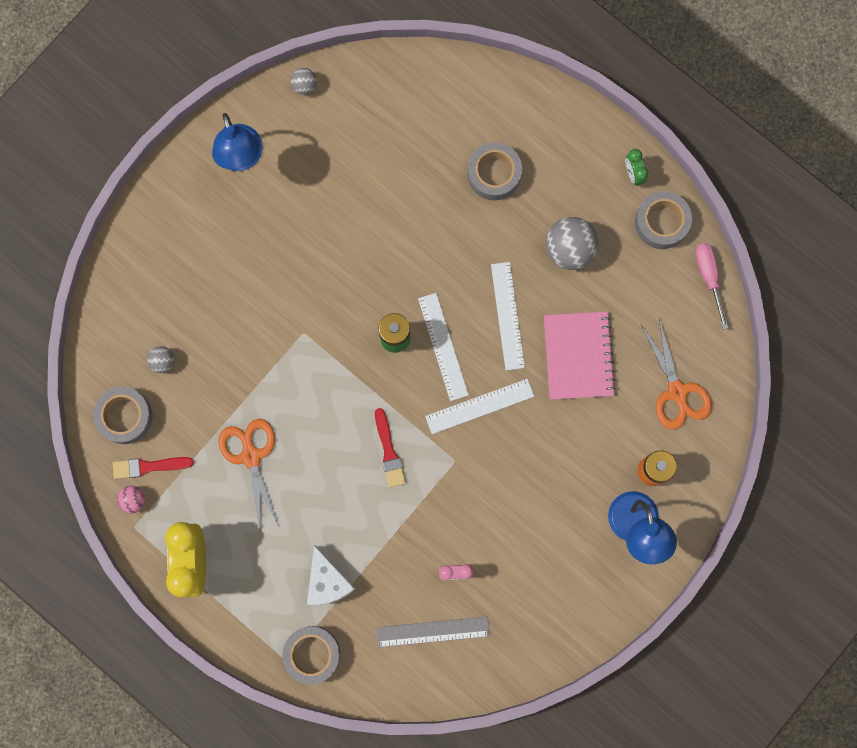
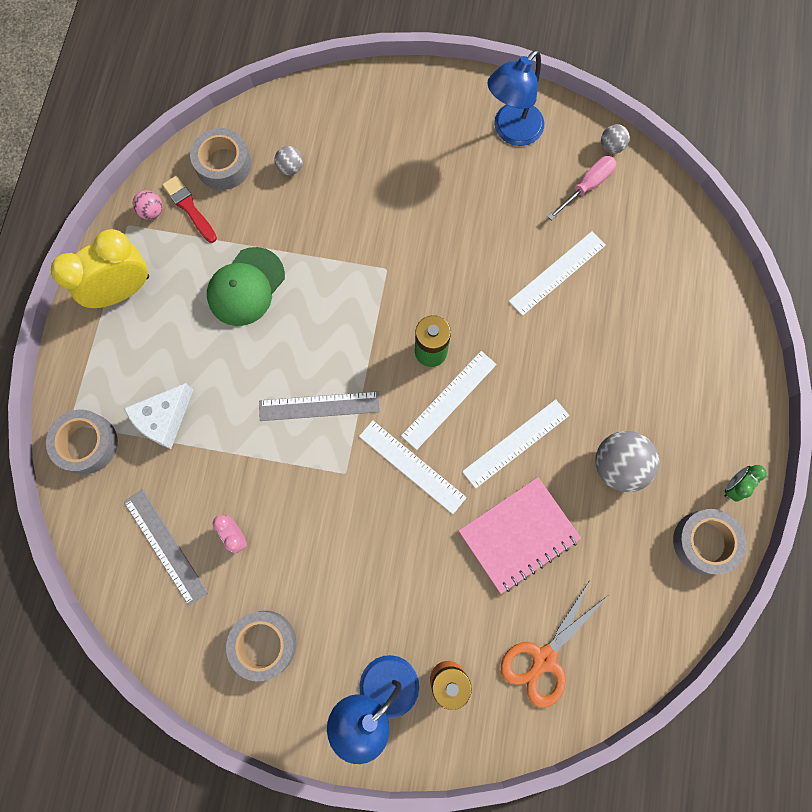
camera: 60 degrees right, 5 degrees down
(251, 456) = (246, 287): orange scissors -> green cap
(388, 198) = (557, 273): none -> white ruler
(389, 451) = (319, 406): red brush -> grey ruler
(494, 174) = (643, 353): grey tape -> grey tape (264, 644)
(708, 277) = (681, 623): pink screwdriver -> pink screwdriver (587, 186)

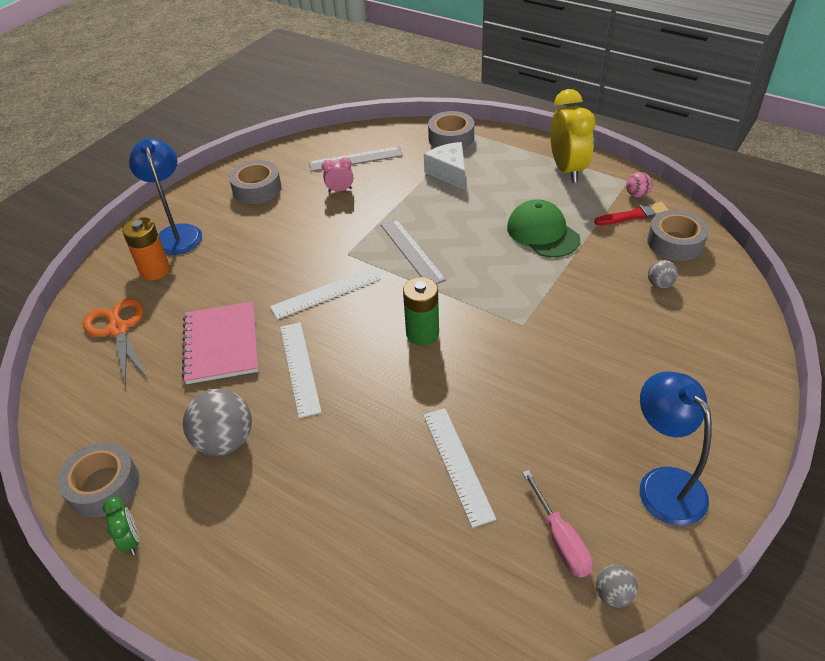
camera: 115 degrees right, 30 degrees down
(319, 406) = (412, 251): grey ruler -> grey ruler turned 45 degrees counterclockwise
(449, 399) = (369, 333): white ruler -> none

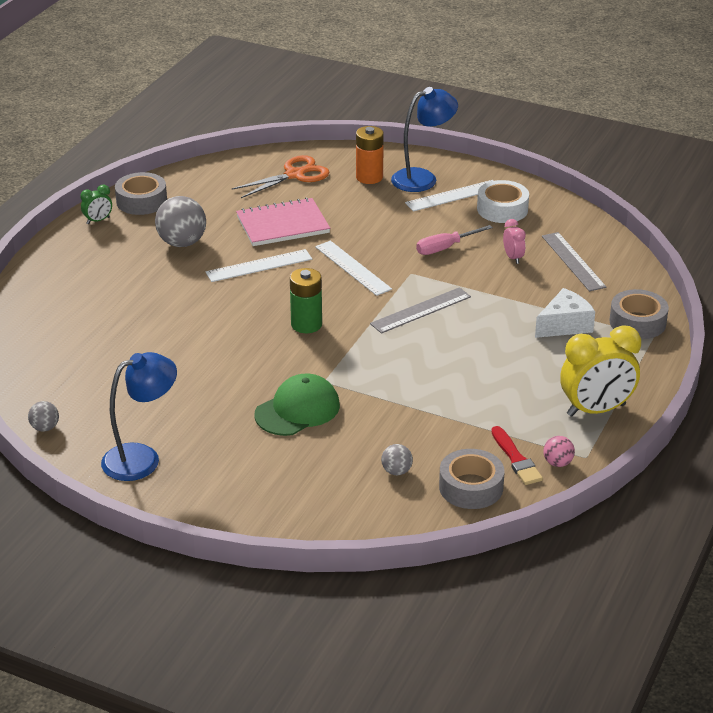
camera: 80 degrees right, 10 degrees down
(257, 189) = (502, 209): grey tape -> white tape
(457, 464) = (161, 351): white ruler -> white ruler (453, 196)
(542, 233) = (469, 392): green cap -> green cap (297, 410)
(560, 539) = (91, 403): pink screwdriver -> pink screwdriver (445, 248)

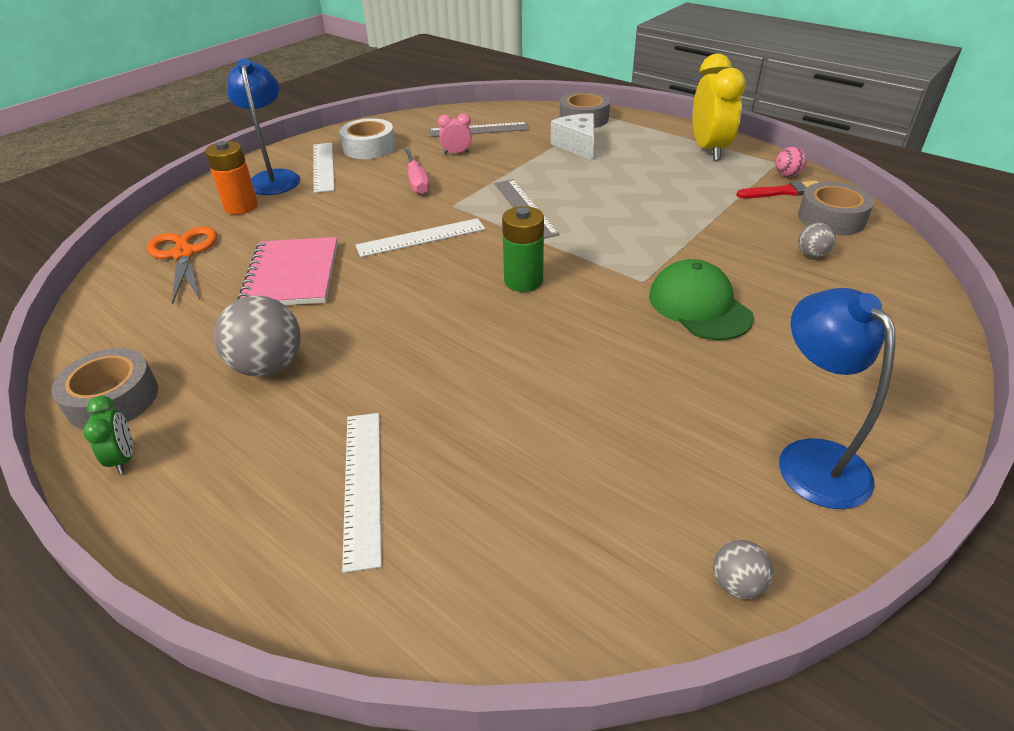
camera: 75 degrees left, 5 degrees up
(259, 266) = (374, 303): white ruler -> white ruler (362, 485)

